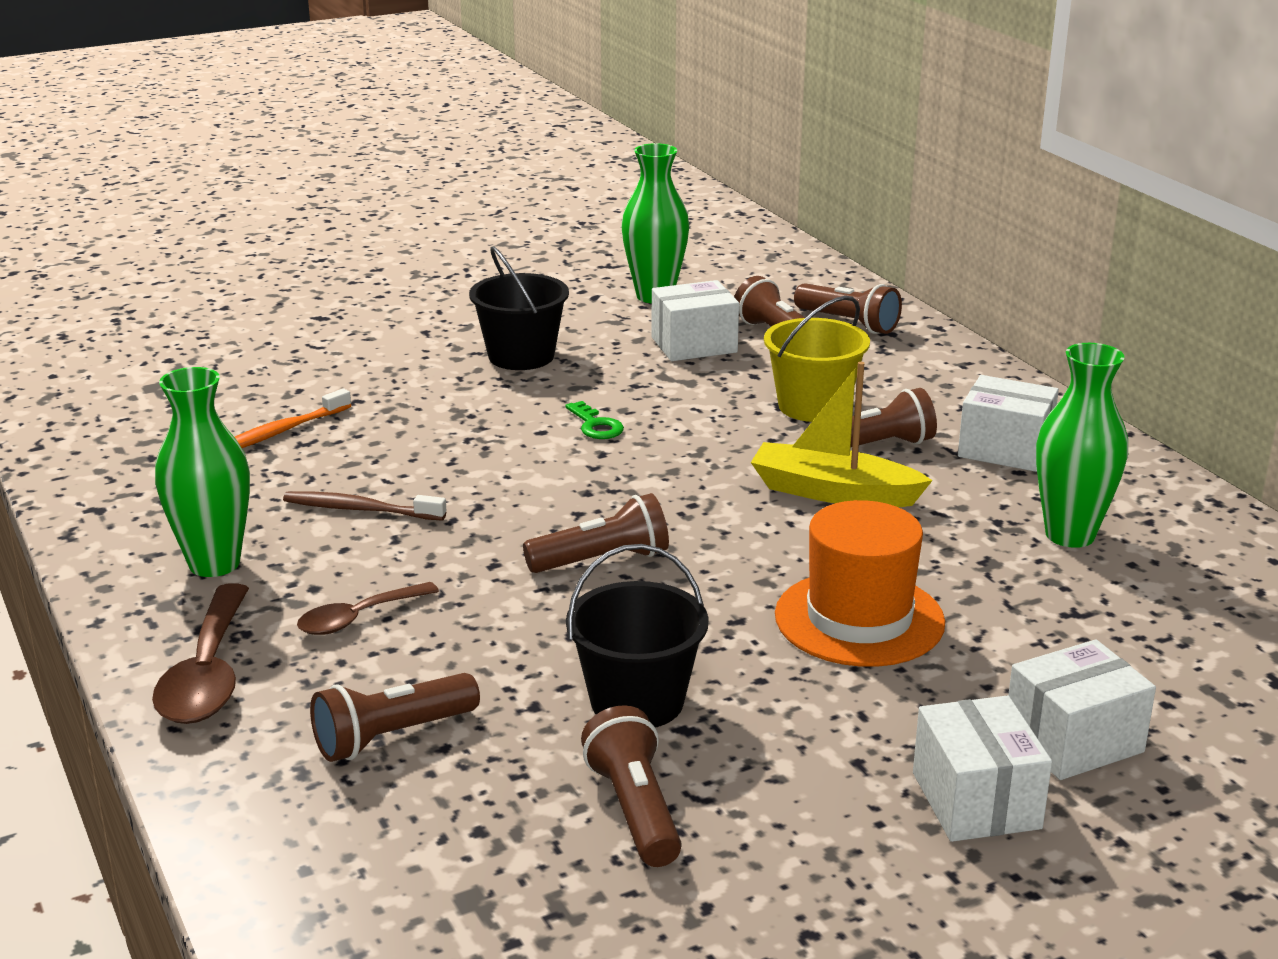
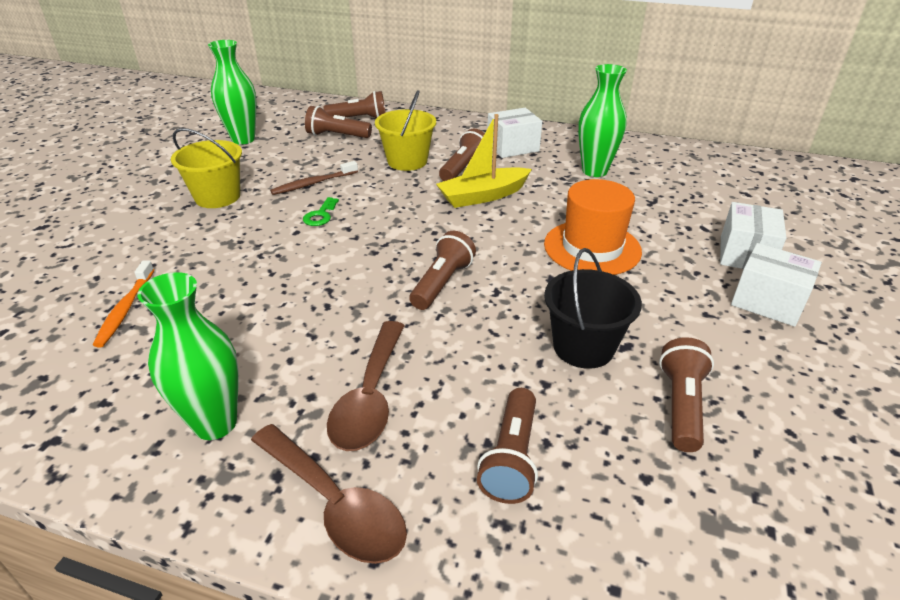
camera: 45 degrees left, 10 degrees up
(358, 618) = (370, 397): brown spoon -> brown spoon, size x1.61
(360, 509) = (261, 330): brown toothbrush -> brown toothbrush (313, 183)
(521, 356) = (217, 197): black bucket -> yellow bucket
(596, 425) = (320, 215): green key -> green key turned 90 degrees clockwise
(635, 809) = (681, 405): brown flashlight -> brown flashlight turned 75 degrees clockwise
(694, 345) = (303, 155): white box -> none

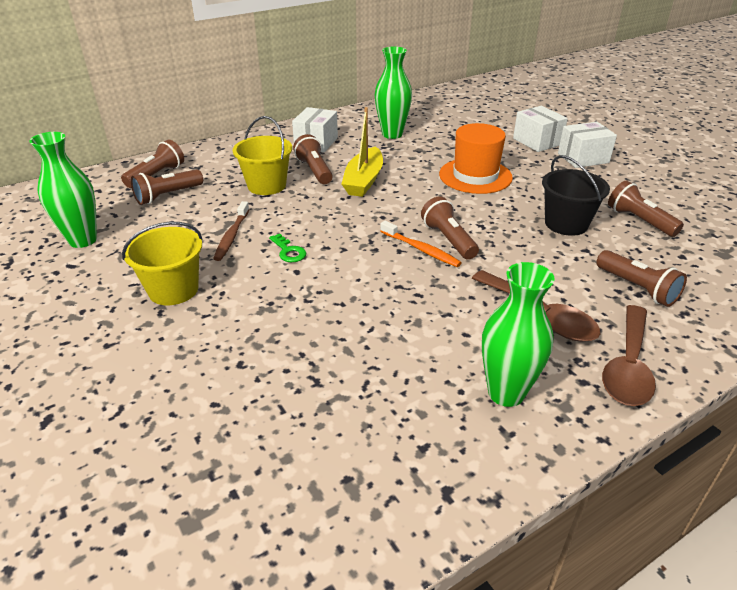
camera: 50 degrees left, 0 degrees up
(125, 309) = (296, 399): orange toothbrush -> orange toothbrush (421, 249)
(335, 504) = (628, 366): brown spoon -> brown spoon turned 120 degrees clockwise

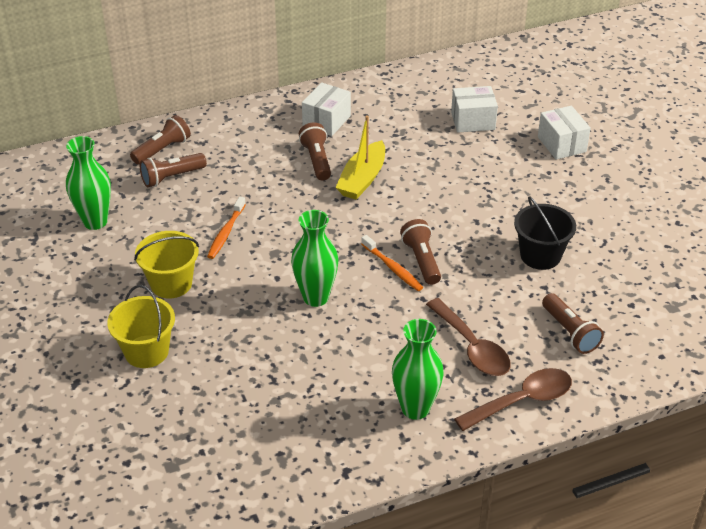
camera: 10 degrees right, 5 degrees up
(232, 236) = (226, 233): brown toothbrush -> orange toothbrush
(266, 185) = (266, 175): yellow bucket -> yellow bucket (146, 351)
(288, 251) = (274, 256): green key -> none
(392, 134) = (409, 117): green vase -> green vase (315, 297)
(475, 176) = (476, 185): orange hat -> none
(583, 158) = (600, 173): white box -> white box (473, 121)
(628, 366) = (522, 401): brown spoon -> brown spoon turned 150 degrees counterclockwise
(639, 221) = (614, 260): brown flashlight -> none

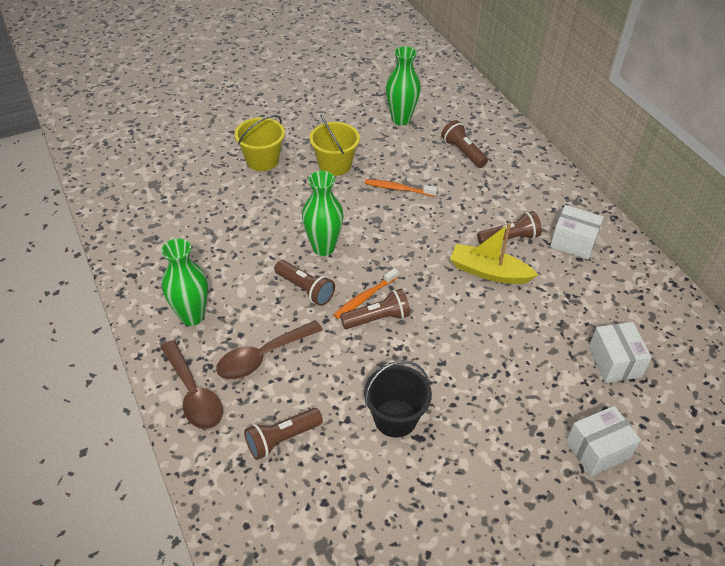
camera: 85 degrees right, 5 degrees up
(162, 150) = (498, 143): brown flashlight -> brown flashlight (305, 289)

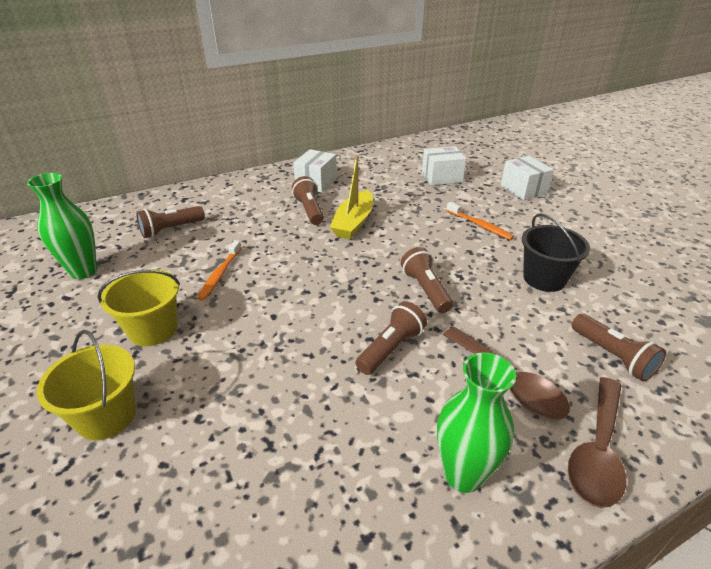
camera: 90 degrees left, 10 degrees down
(194, 394) = (597, 451): brown spoon -> brown spoon turned 150 degrees clockwise
(323, 248) = (317, 334): green vase -> none
(364, 298) = (397, 299): orange toothbrush -> orange toothbrush (480, 225)

